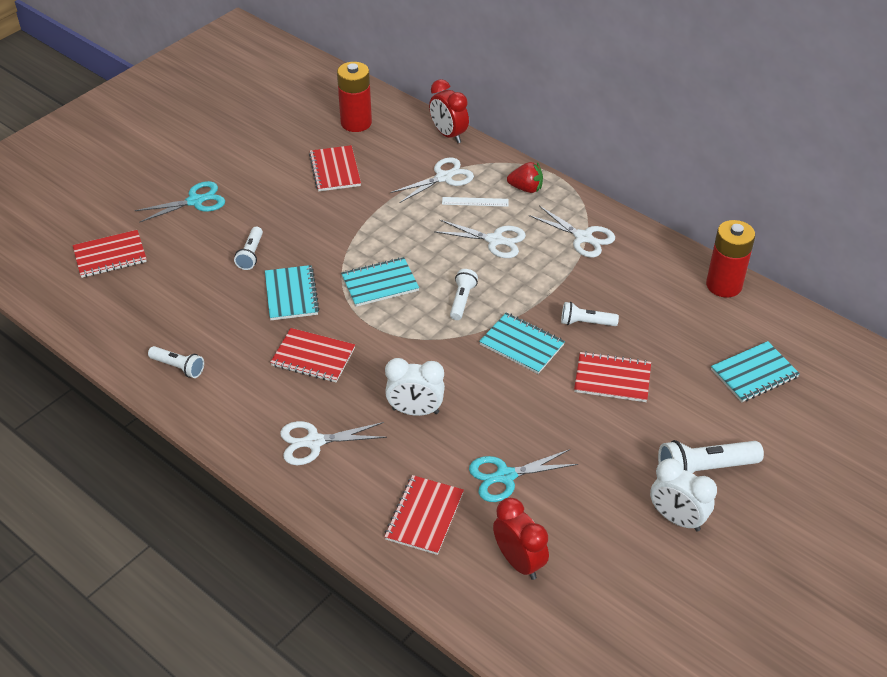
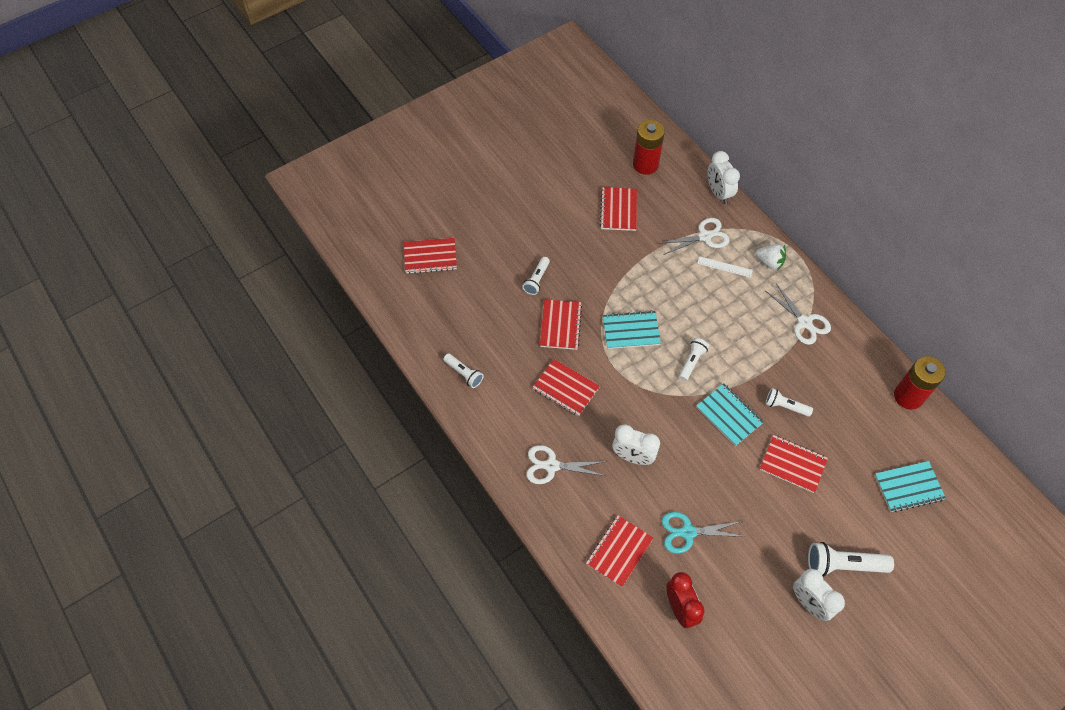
camera: 15 degrees right, 15 degrees up
(195, 201) = (503, 218): turquoise scissors -> none
(291, 294) = (560, 325): turquoise notebook -> red notebook
(448, 135) = (718, 193): red clock -> white clock
(495, 240) = (731, 309): white scissors -> none
(526, 188) = (769, 262): red strawberry -> white strawberry

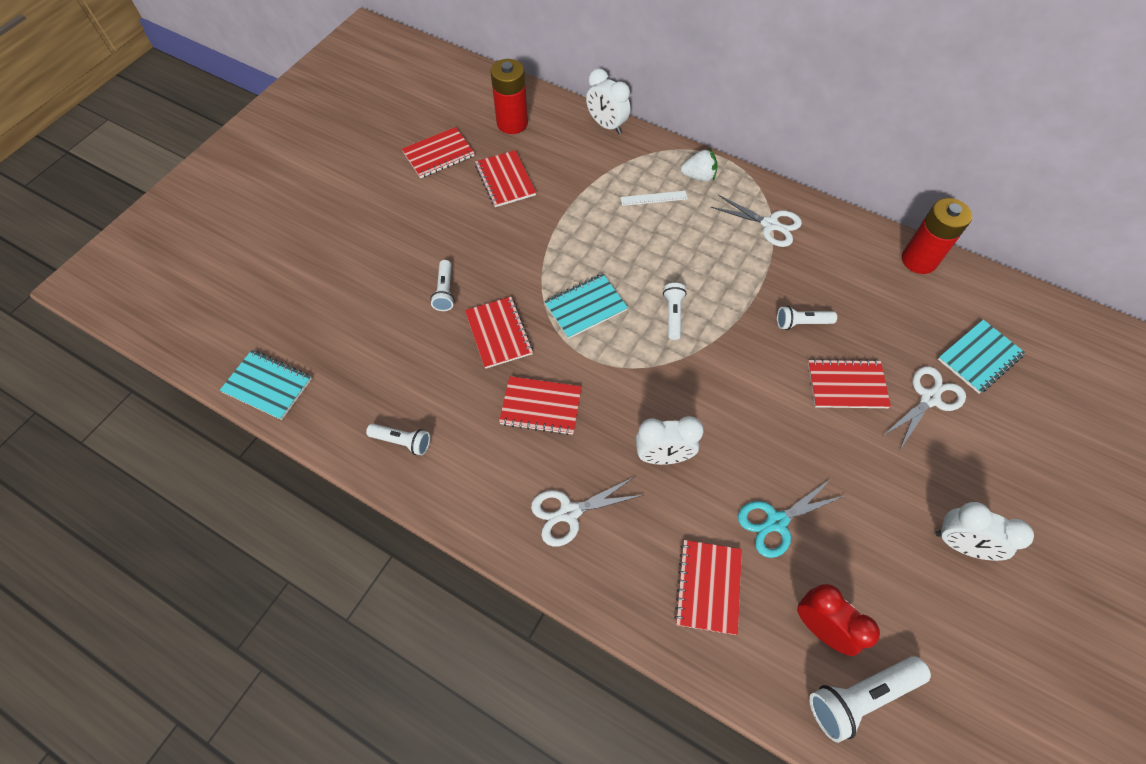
camera: 25 degrees left, 0 degrees up
(430, 257) = (297, 314): red notebook -> red notebook (438, 154)
(704, 236) = (615, 174): white scissors -> white scissors (929, 398)
(729, 415) = (746, 359): turquoise notebook -> turquoise notebook (267, 386)
(843, 565) = (968, 479): white flashlight -> white flashlight (860, 697)

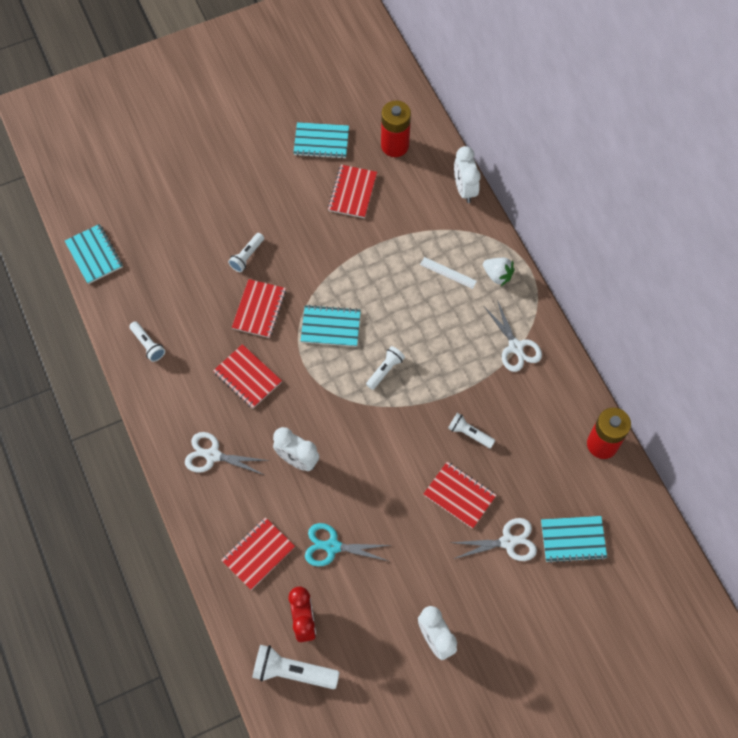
camera: 35 degrees right, 5 degrees up
(438, 154) = (321, 141): red notebook -> turquoise notebook

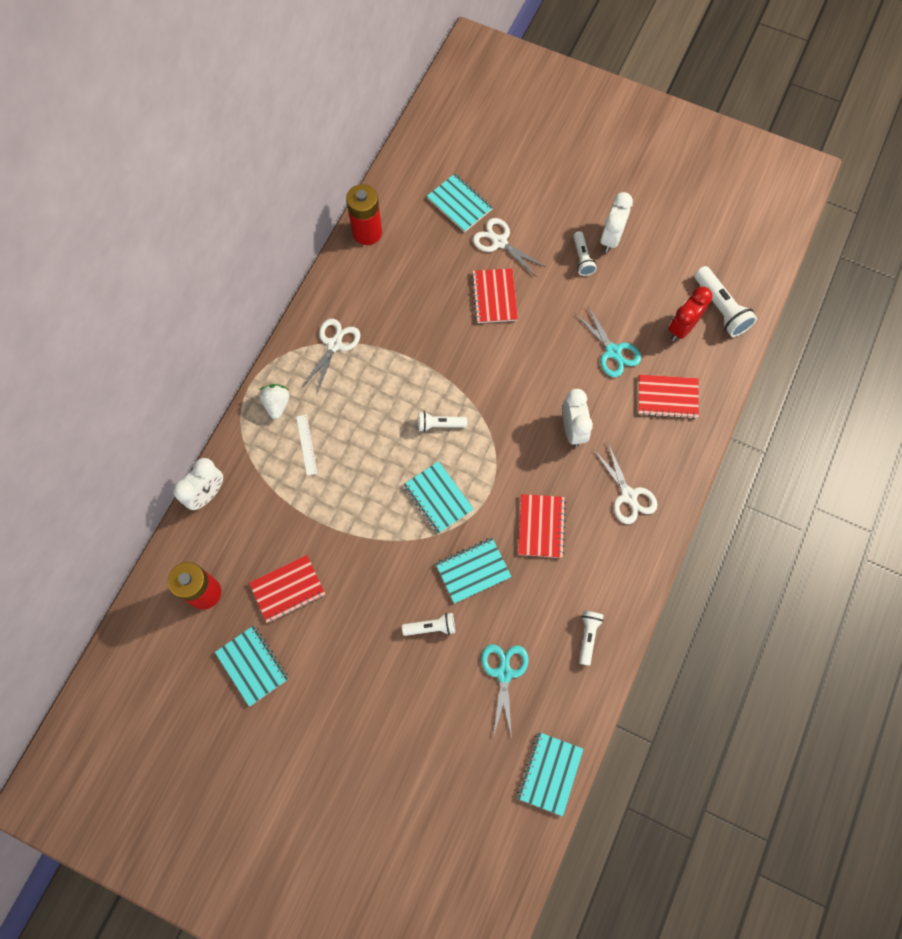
camera: 130 degrees left, 5 degrees up
(176, 276) = (504, 673): none -> turquoise scissors
(259, 309) = (473, 571): red notebook -> turquoise notebook
(469, 434) = (439, 325): white flashlight -> white flashlight (582, 258)

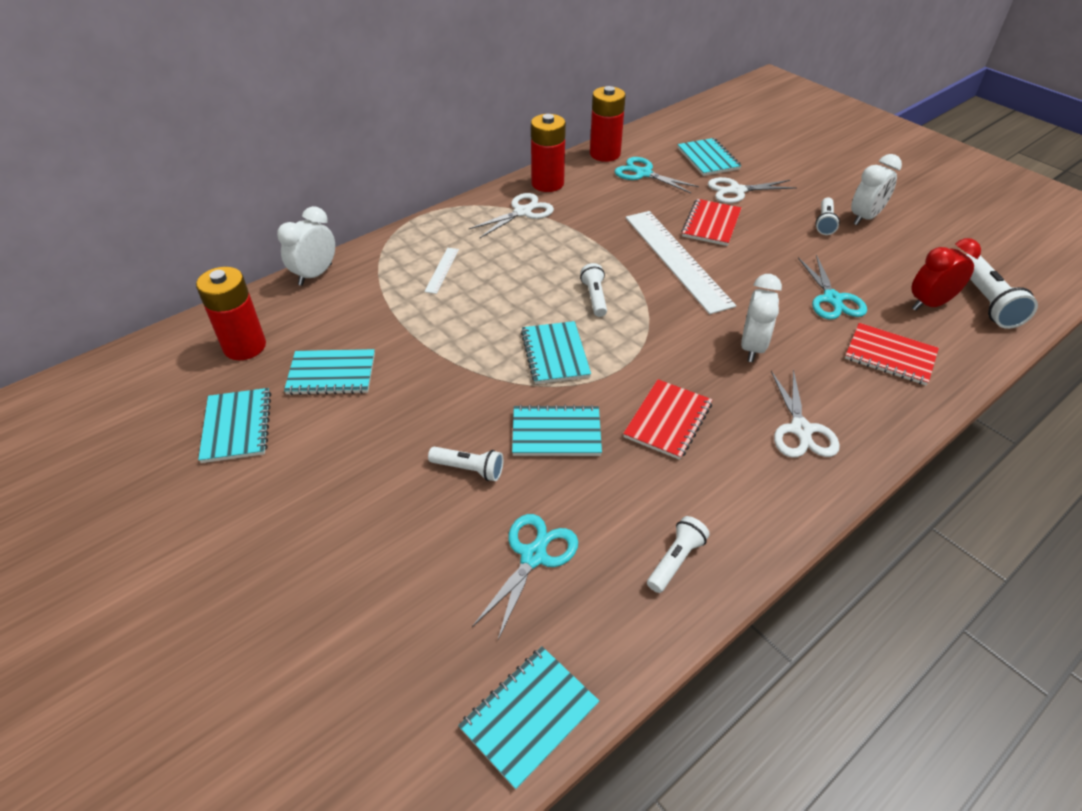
camera: 25 degrees right, 25 degrees down
(207, 494) = (315, 275): white clock -> white clock turned 150 degrees clockwise
(277, 404) = (435, 235): white strawberry -> none
(287, 589) = (331, 374): red notebook -> turquoise notebook
(337, 296) = (547, 183): none -> red battery
(412, 248) = (643, 173): none -> turquoise scissors
(440, 425) = (594, 297): white flashlight -> white flashlight turned 60 degrees clockwise
(484, 353) = (677, 259): none -> white ruler
(499, 242) = (736, 191): white scissors -> white scissors turned 75 degrees counterclockwise

